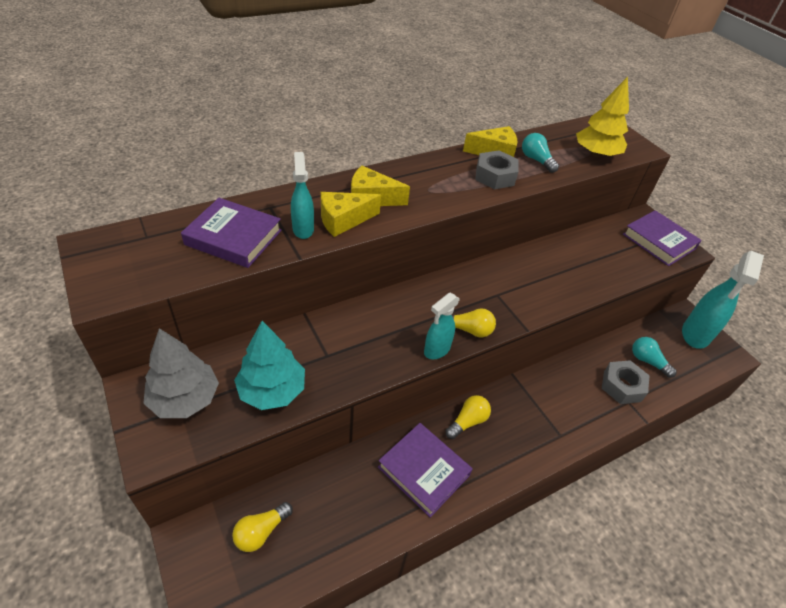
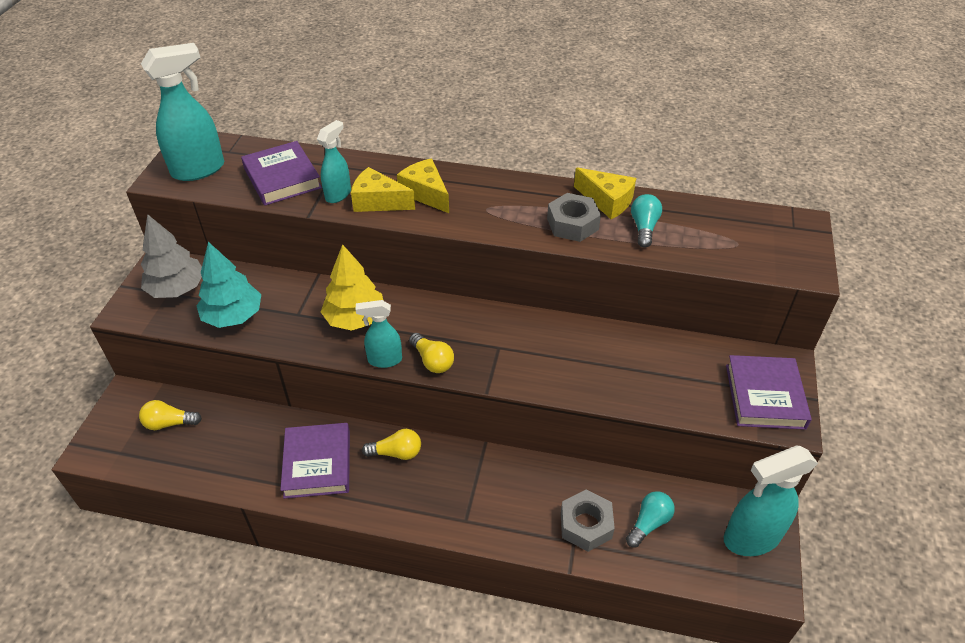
camera: 45 degrees right, 0 degrees up
(136, 266) = (199, 170): none -> turquoise spray bottle
(596, 154) = (730, 251): yellow tree -> yellow tree (355, 319)
(647, 361) = (649, 523): turquoise light bulb -> turquoise light bulb turned 45 degrees clockwise

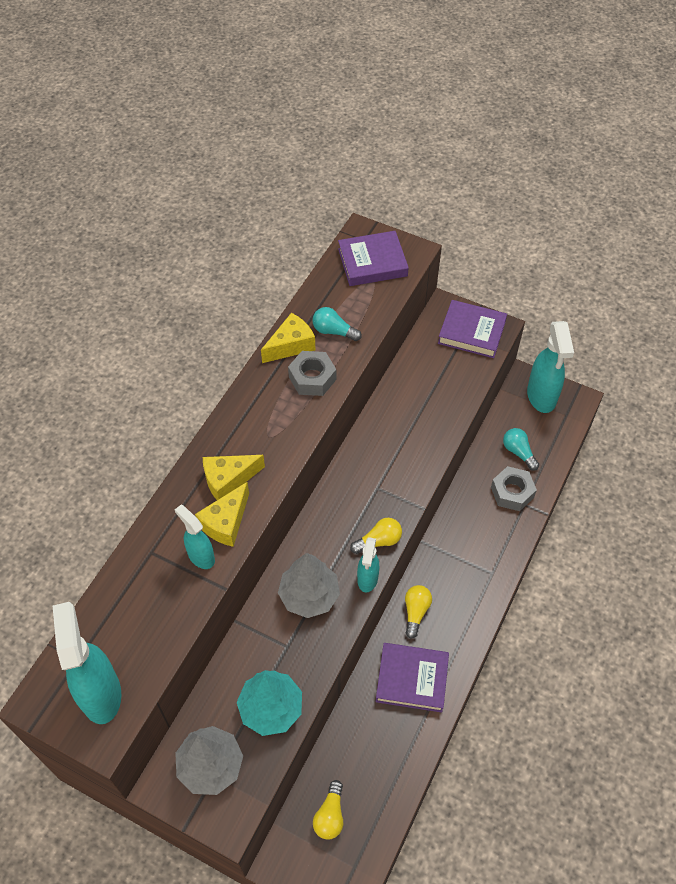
camera: 75 degrees left, 10 degrees up
(282, 178) = (152, 607): purple book -> purple book (372, 262)
(355, 319) = (309, 596): yellow tree -> grey tree

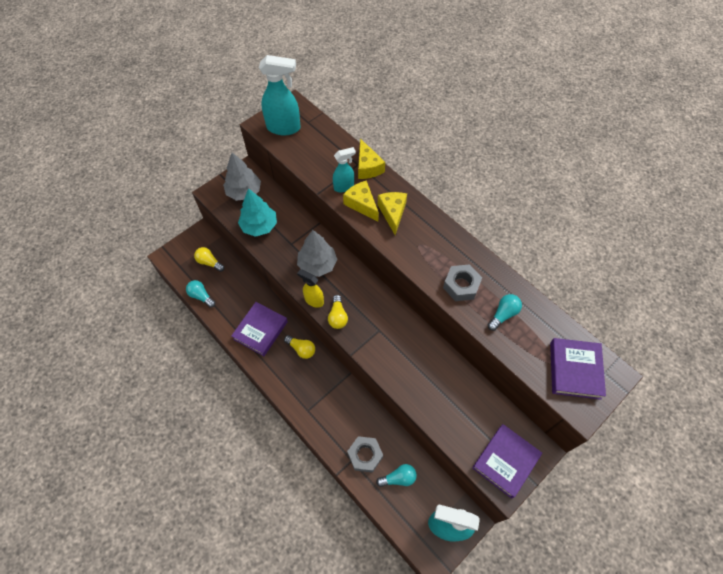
camera: 110 degrees right, 5 degrees up
(291, 345) = (497, 281): yellow cheese -> yellow cheese (368, 167)
(367, 579) = (314, 300): turquoise spray bottle -> yellow spray bottle
(394, 797) = (201, 296): none -> turquoise light bulb

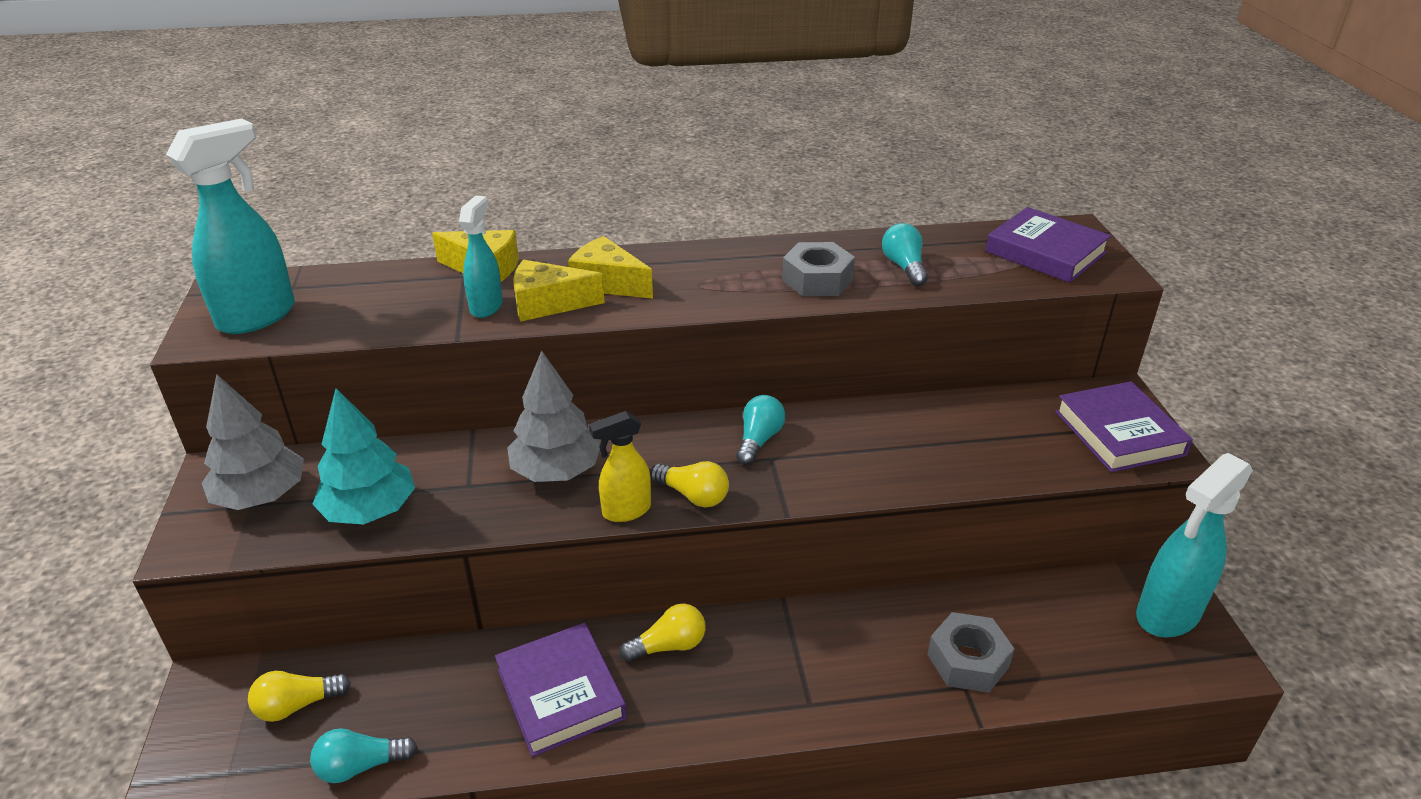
camera: 55 degrees left, 25 degrees down
(398, 478) = (1042, 634): turquoise light bulb -> turquoise light bulb (758, 440)

